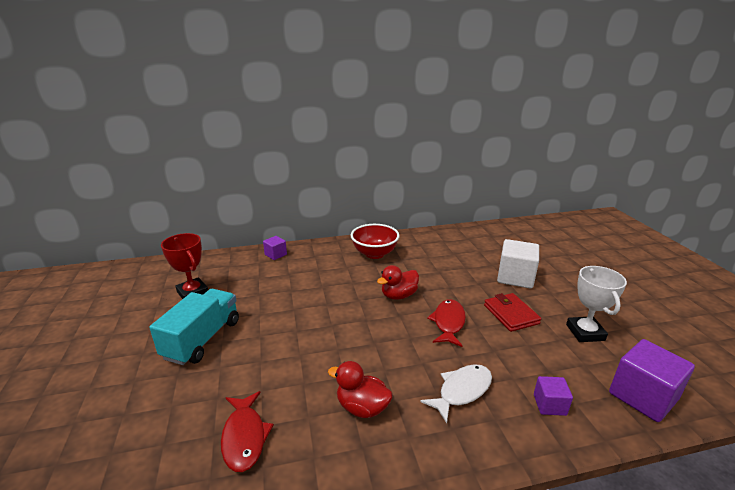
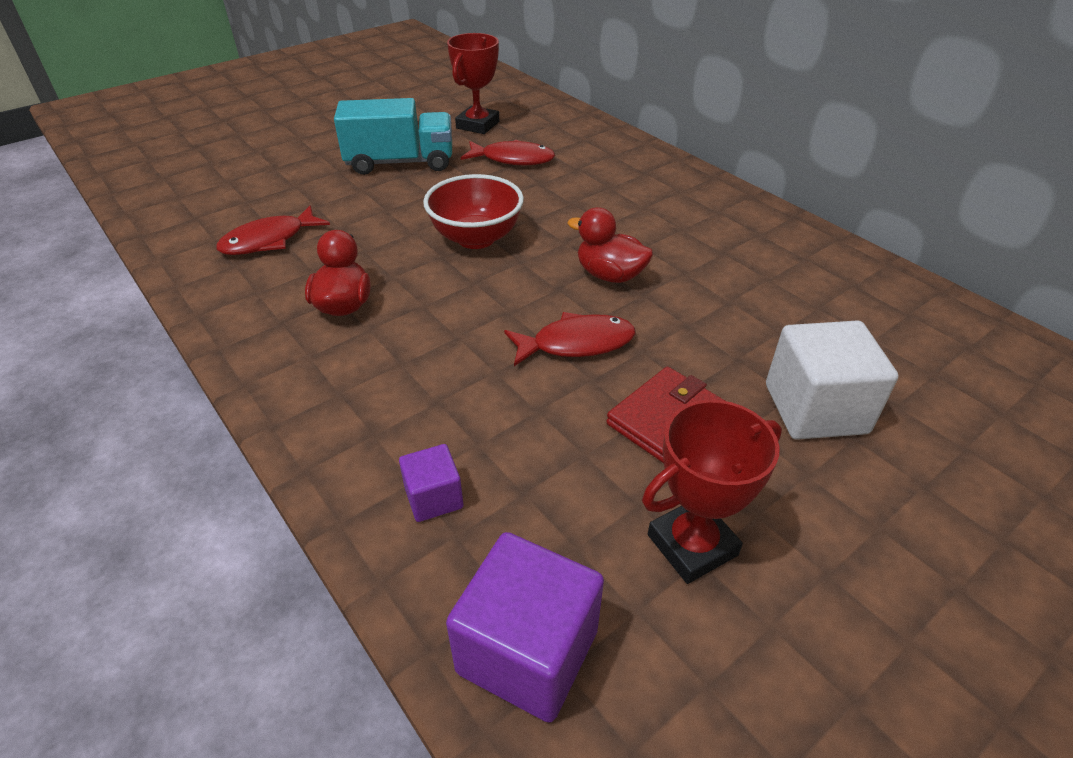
camera: 65 degrees right, 15 degrees up
(253, 292) = (513, 159): none -> red fish
(275, 255) = (614, 144): purple cube -> none
(374, 254) = (712, 221): red bowl -> red bowl (476, 238)
(462, 391) = (417, 388): white fish -> none
(585, 332) = (692, 545): white trophy -> red trophy

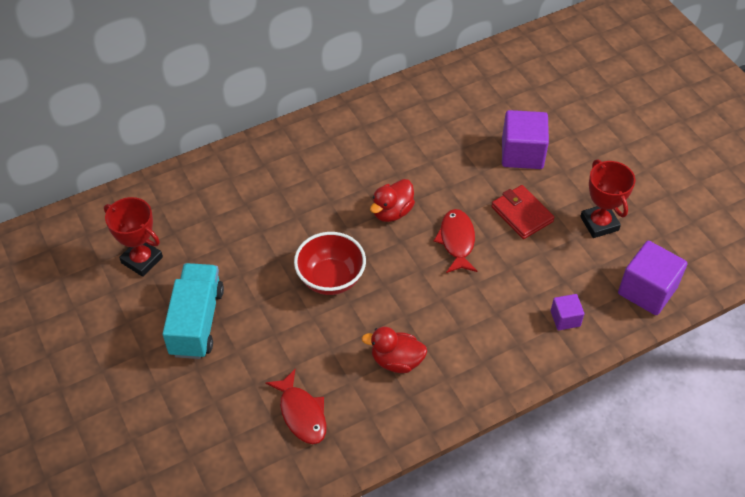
camera: 80 degrees left, 10 degrees up
(513, 159) = (216, 242): red fish -> none
(815, 409) = (522, 153): white cube -> purple cube

